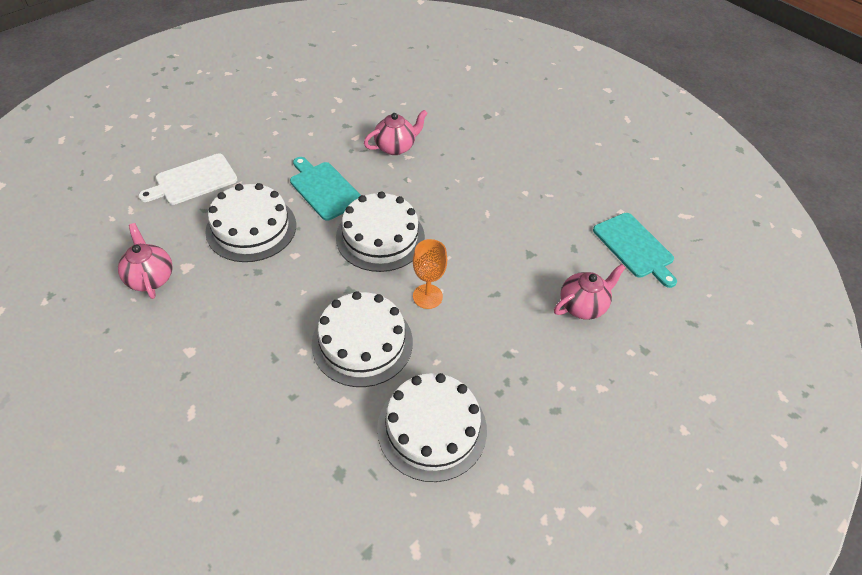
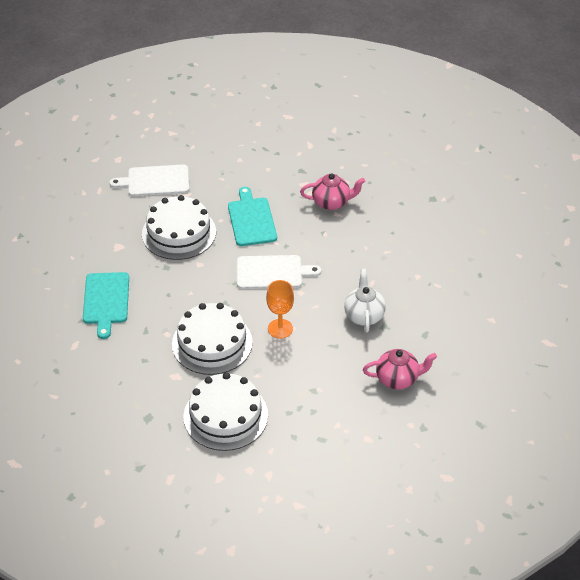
camera: 30 degrees right, 5 degrees down
(150, 278) = (90, 246): pink teapot -> none
(380, 237) = (272, 272): white cake -> white cutting board
(503, 250) = (364, 315): none -> white teapot
(634, 247) = (479, 352): turquoise cutting board -> turquoise cutting board (106, 301)

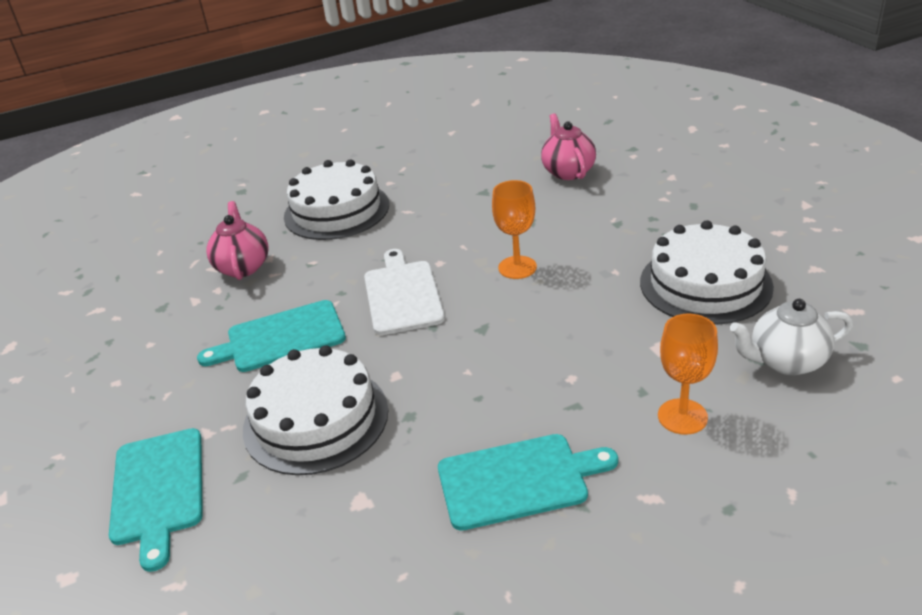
camera: 95 degrees left, 10 degrees down
(119, 371) = (682, 416): none -> orange goblet
(155, 181) = (158, 490): white cutting board -> turquoise cutting board
(212, 343) = (571, 324): white cake -> white cake (336, 210)
(364, 315) = (469, 208): white teapot -> white teapot (786, 361)

